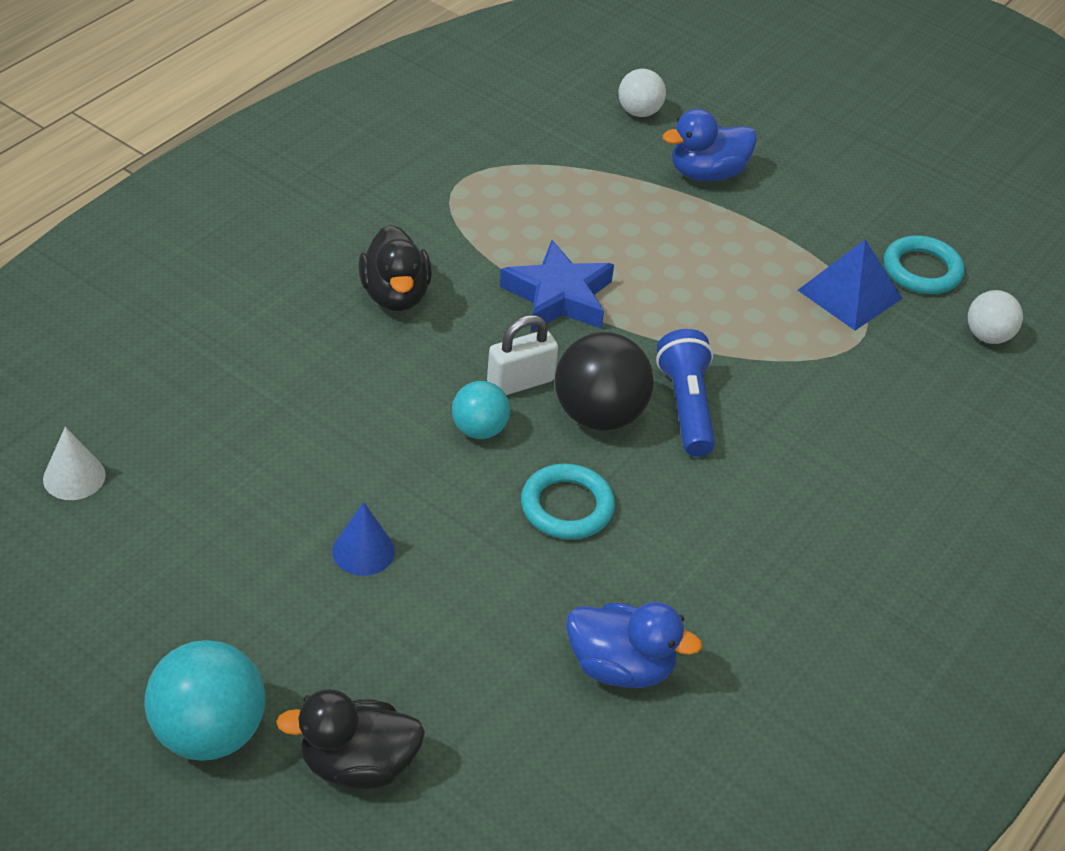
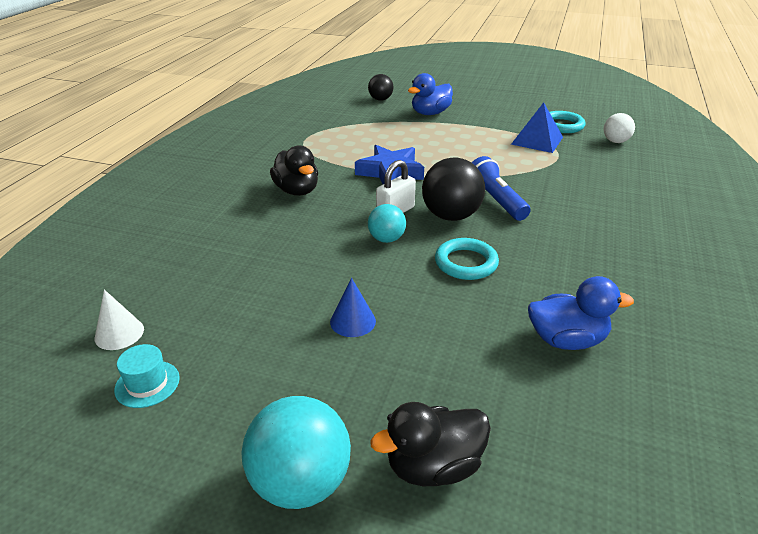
camera: 15 degrees left, 10 degrees down
(87, 559) = (147, 384): none -> turquoise hat
(639, 112) = (380, 99): white ball -> black ball

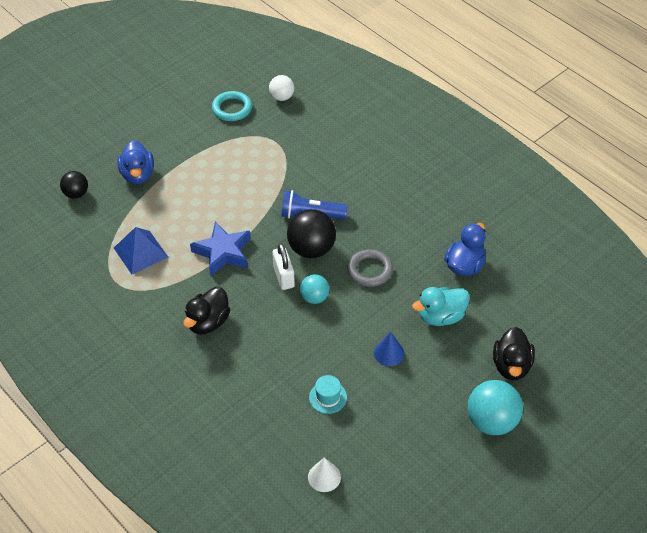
camera: 60 degrees left, 15 degrees up
(147, 384) = (382, 471): turquoise hat -> turquoise hat (328, 397)
(297, 191) = (208, 322): black duck -> black duck turned 120 degrees clockwise
(455, 348) = (441, 317): none -> turquoise duck
(466, 263) = (369, 270): turquoise ring -> grey ring
(537, 140) = (243, 138): blue pyramid -> blue pyramid (140, 252)

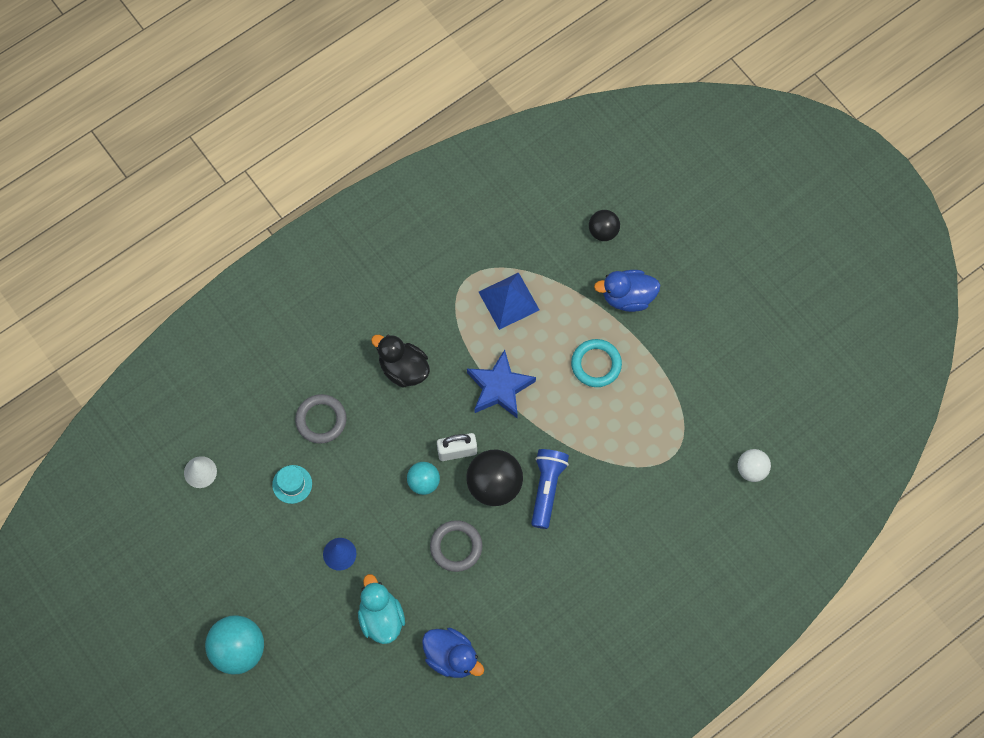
camera: 95 degrees right, 20 degrees up
(232, 109) = (734, 407): turquoise ring -> turquoise ring (596, 364)
(262, 381) = (321, 420): none -> grey ring
(511, 366) = (305, 684): black duck -> none

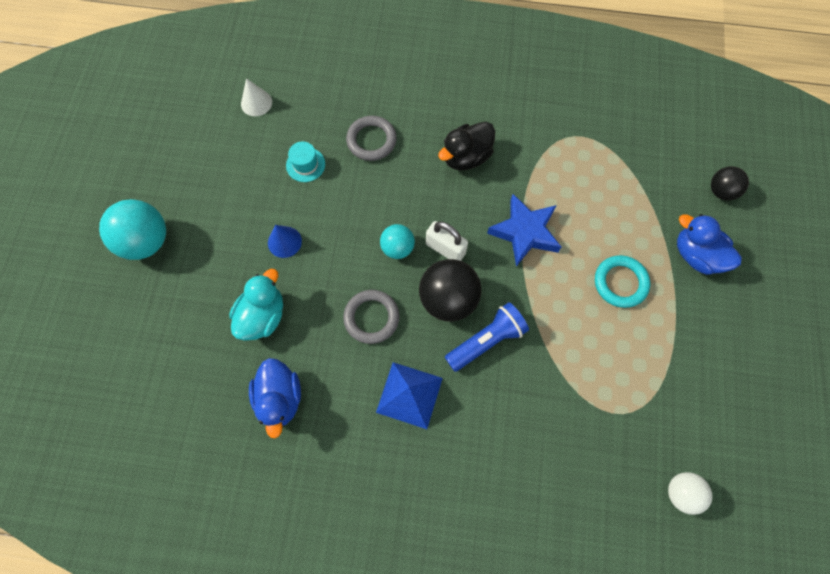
camera: 45 degrees right, 0 degrees up
(403, 369) = (466, 157): black duck -> black duck turned 120 degrees counterclockwise
(509, 300) = (594, 177): blue pyramid -> blue pyramid (409, 395)

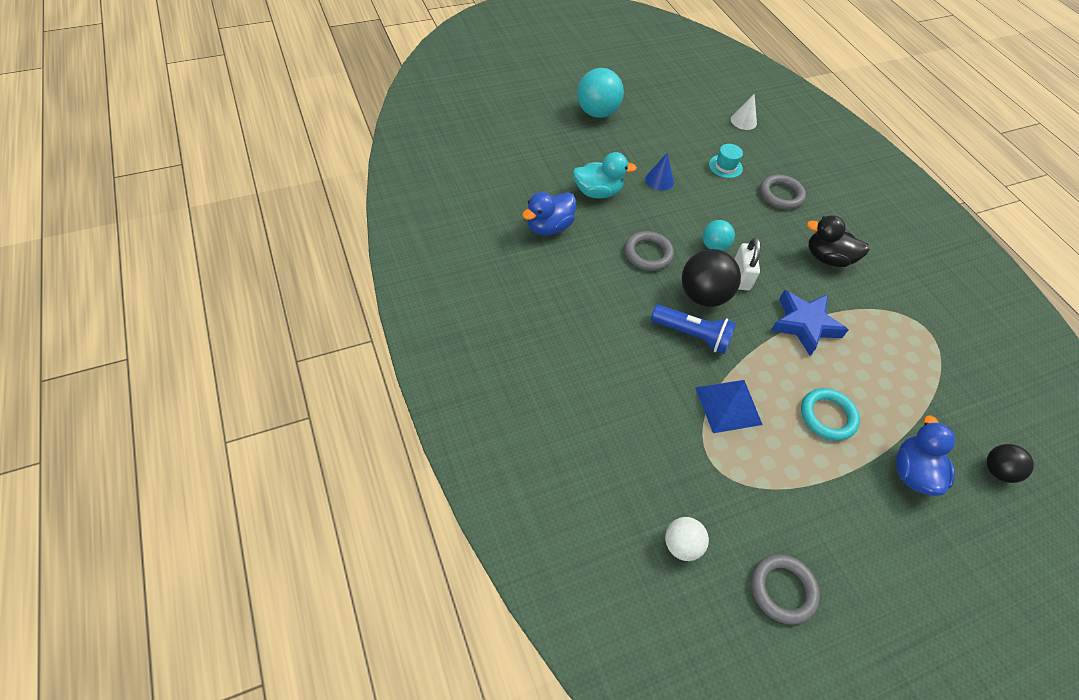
camera: 55 degrees right, 15 degrees down
(409, 395) = (610, 302): blue pyramid -> blue pyramid (728, 406)
(748, 434) = (782, 590): none -> grey ring

